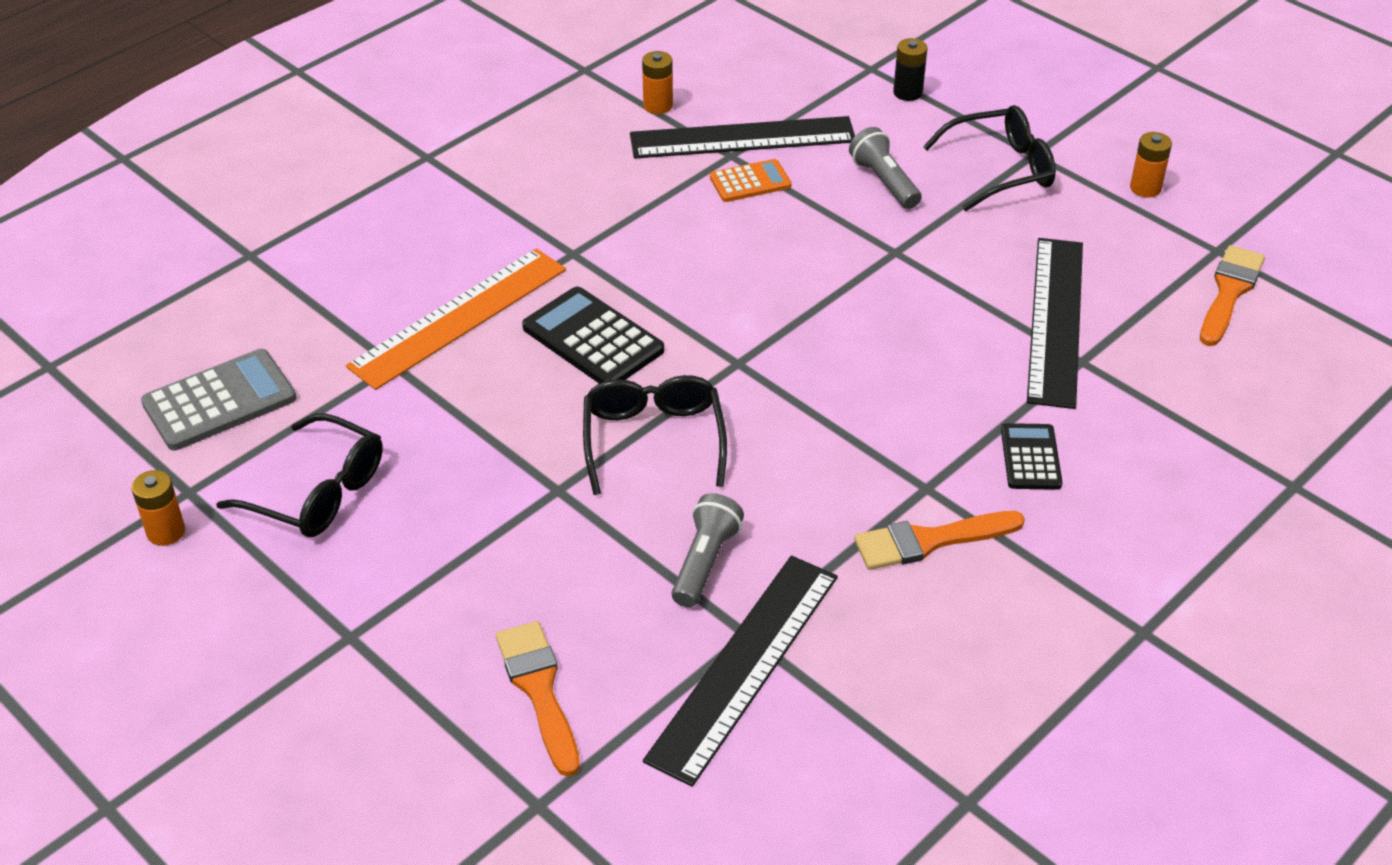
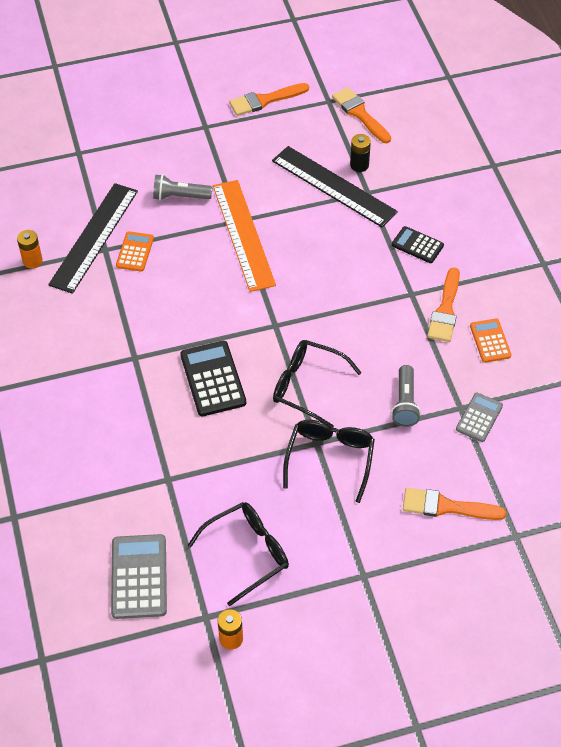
camera: 60 degrees left, 10 degrees up
(459, 317) = (150, 433): orange ruler -> orange ruler (243, 235)
(592, 339) = (213, 379): black calculator -> black calculator turned 90 degrees clockwise
(705, 562) = (405, 403): grey flashlight -> grey flashlight turned 135 degrees counterclockwise
(744, 666) = (479, 417): black ruler -> grey calculator
(907, 92) = (113, 149): black battery -> black battery (359, 165)
(913, 621) = (490, 341): none -> orange calculator
(1000, 169) = (207, 146): black glasses -> black glasses (330, 459)
(1145, 188) = (265, 100): orange battery -> orange brush

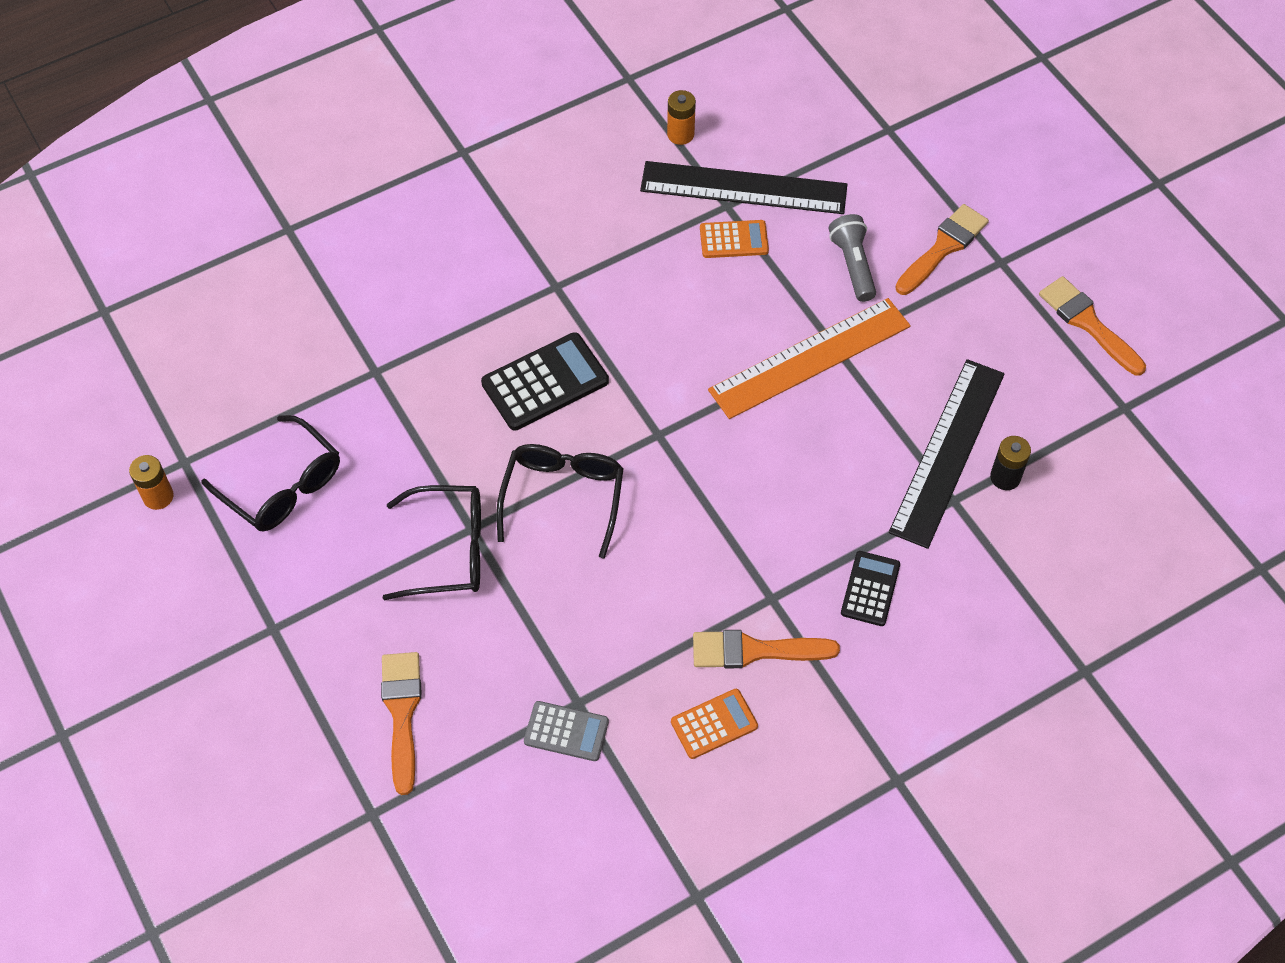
camera: 75 degrees right, 5 degrees up
(139, 577) = (228, 377): grey calculator -> none
(360, 114) = (1116, 456): orange brush -> orange brush (943, 247)
(405, 403) = (567, 627): grey flashlight -> none

